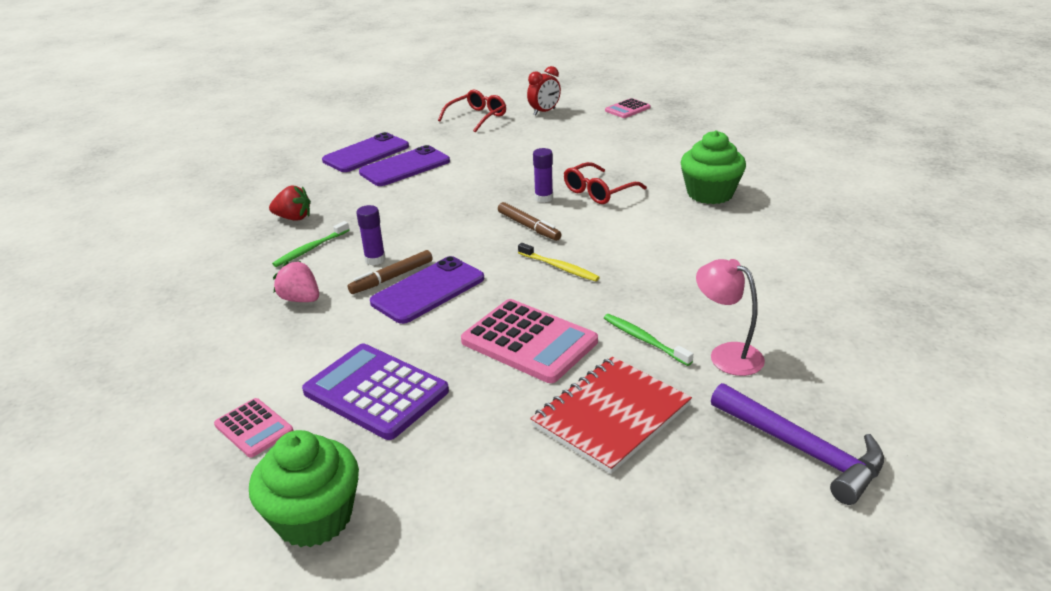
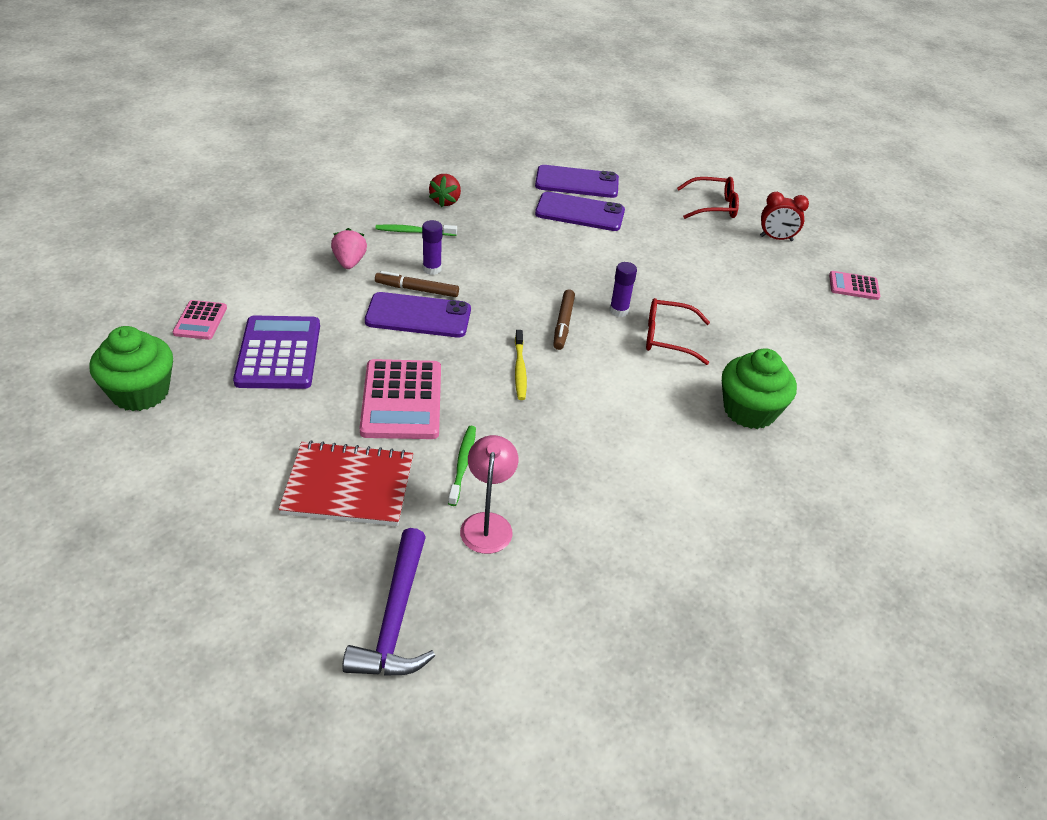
camera: 45 degrees right, 10 degrees up
(293, 218) = (445, 201): red strawberry -> red strawberry turned 45 degrees clockwise

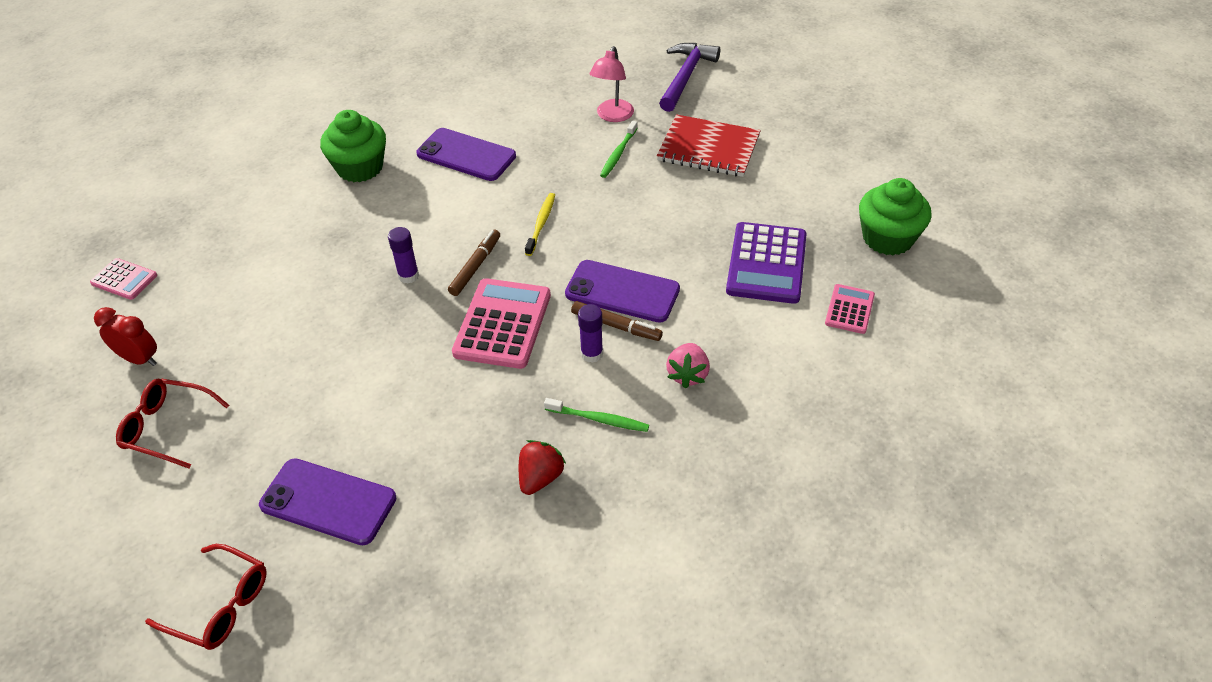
camera: 160 degrees left, 5 degrees up
(402, 400) = (656, 207): pink calculator -> pink calculator (502, 324)
(580, 212) = (362, 434): purple phone -> purple phone (466, 155)
(667, 338) = (380, 240): red glasses -> red glasses (220, 605)

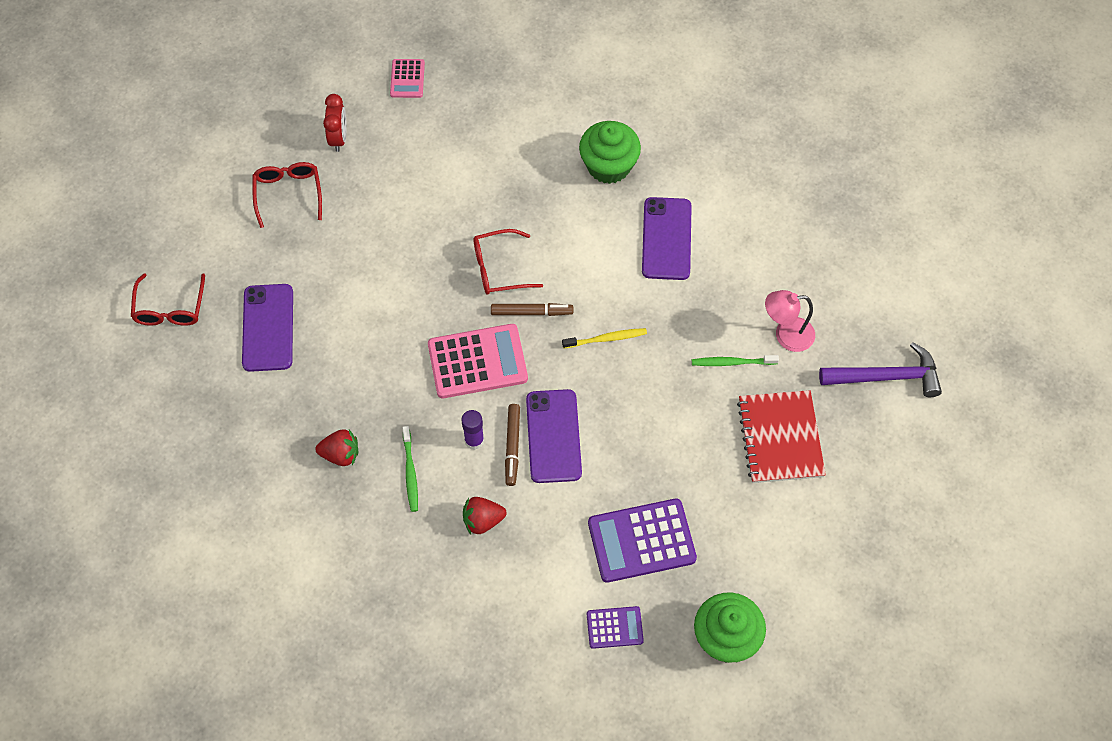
camera: 65 degrees right, 15 degrees up
(408, 276) = (499, 268): purple glue stick -> red glasses
(687, 375) = (482, 520): pink strawberry -> red strawberry
(849, 309) = (614, 627): pink calculator -> purple calculator

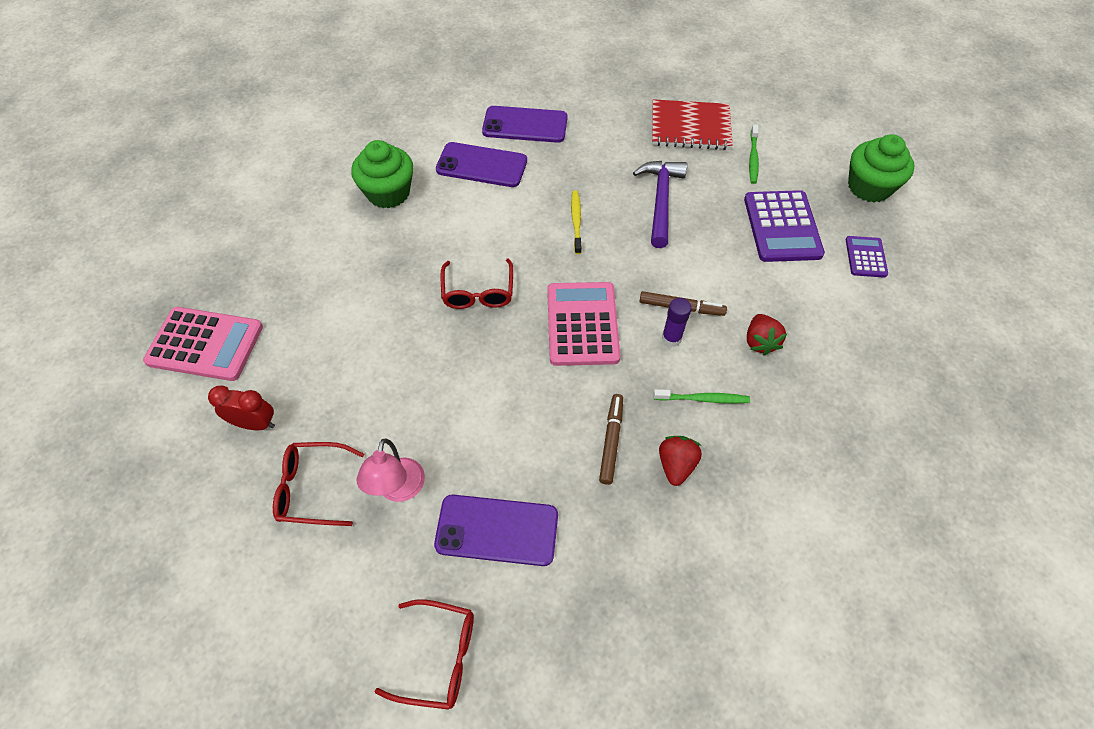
camera: 80 degrees left, 5 degrees down
(407, 79) = (205, 344): pink calculator -> pink calculator, size x1.84
(531, 312) = (535, 273): brown marker -> brown marker (611, 441)
(553, 436) = (673, 274): purple phone -> purple phone (525, 125)
(732, 362) = (616, 144): green toothbrush -> green toothbrush (753, 158)
(786, 335) = (596, 108): pink lamp -> pink lamp (399, 490)
(886, 377) = (643, 62): purple hammer -> purple hammer (661, 201)

